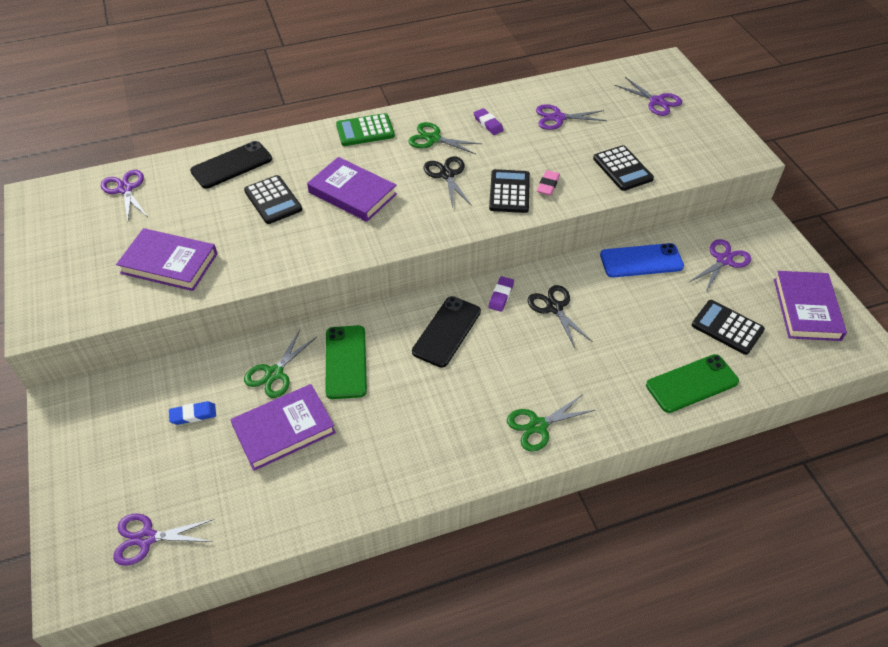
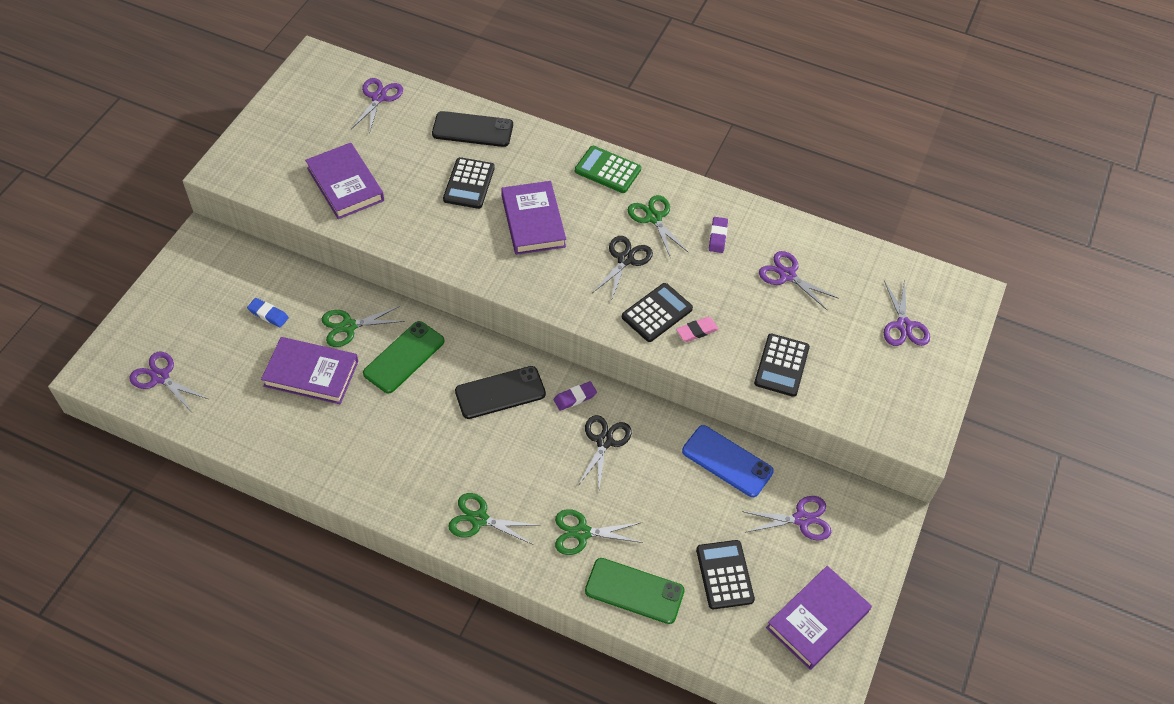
camera: 40 degrees right, 5 degrees up
(614, 376) = (582, 533): none -> green scissors

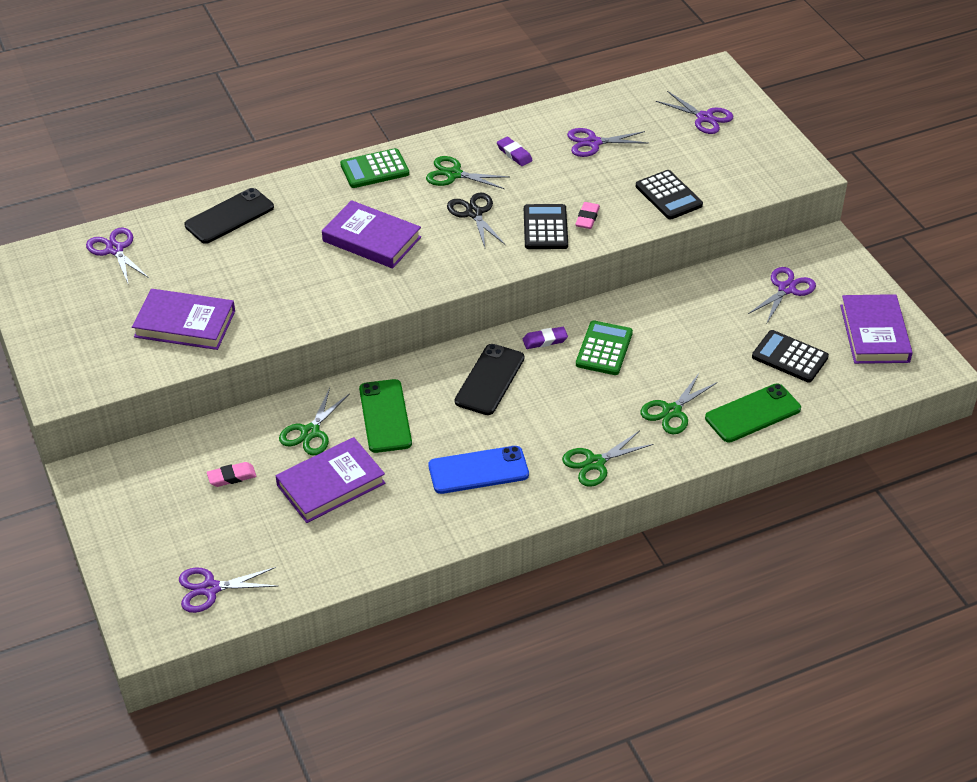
camera: 45 degrees left, 10 degrees down
(268, 314) = (232, 477): blue eraser -> pink eraser
(469, 184) = (284, 252): black calculator -> none
(575, 397) = (545, 340): purple eraser -> purple eraser turned 60 degrees clockwise
(604, 441) = (604, 349): black scissors -> green calculator
(727, 461) = (696, 295): blue phone -> blue phone (478, 470)

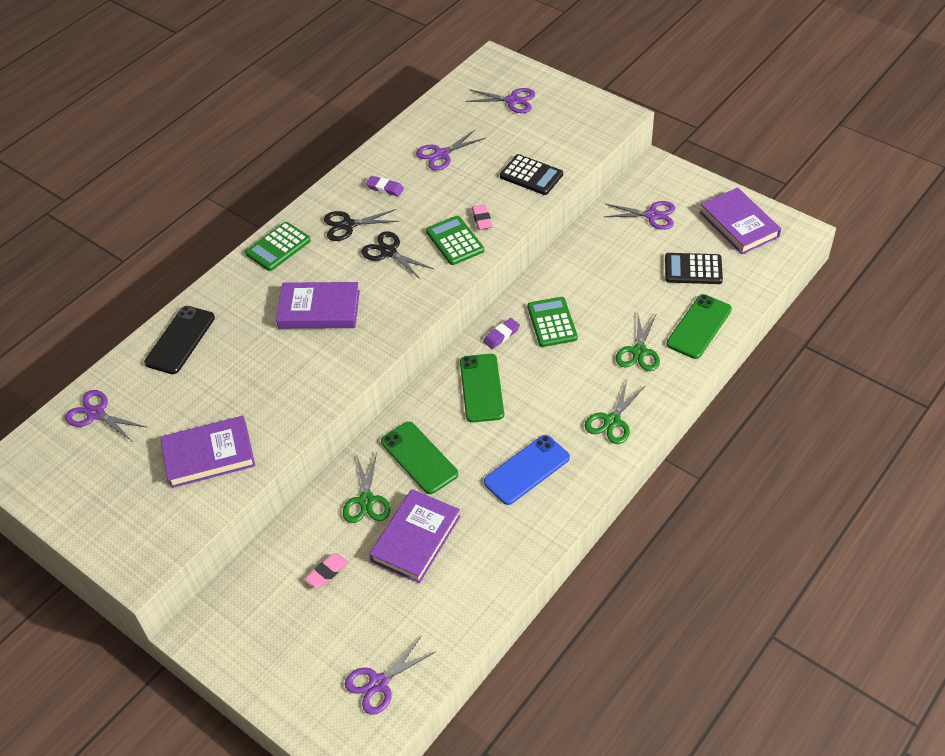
camera: 25 degrees left, 5 degrees up
(453, 174) = (348, 225): green scissors -> black scissors
(489, 380) = (481, 388): black phone -> green phone
(545, 228) = (455, 241): black calculator -> green calculator
(786, 289) = (652, 215): purple scissors -> purple scissors turned 90 degrees clockwise

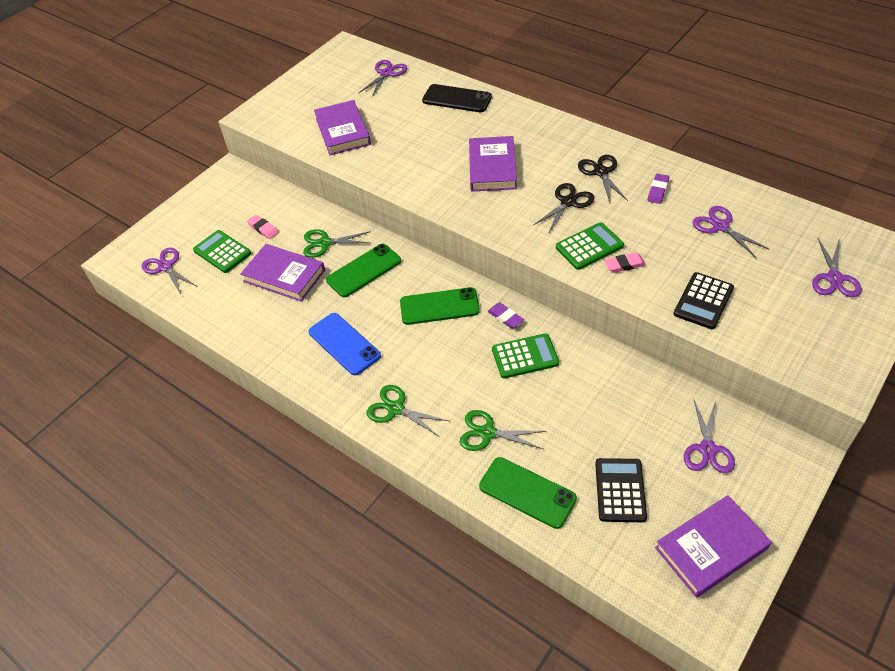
camera: 90 degrees right, 0 degrees up
(278, 247) = (566, 134): green calculator -> green calculator (222, 252)

